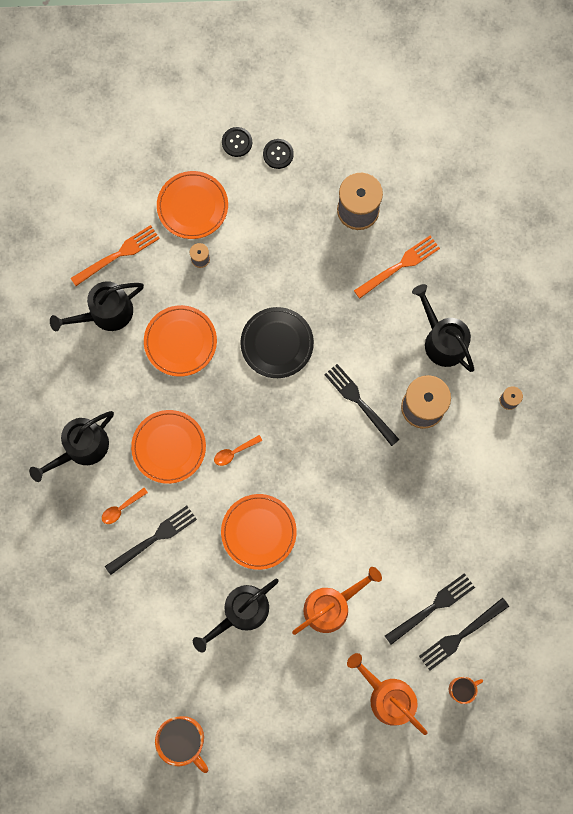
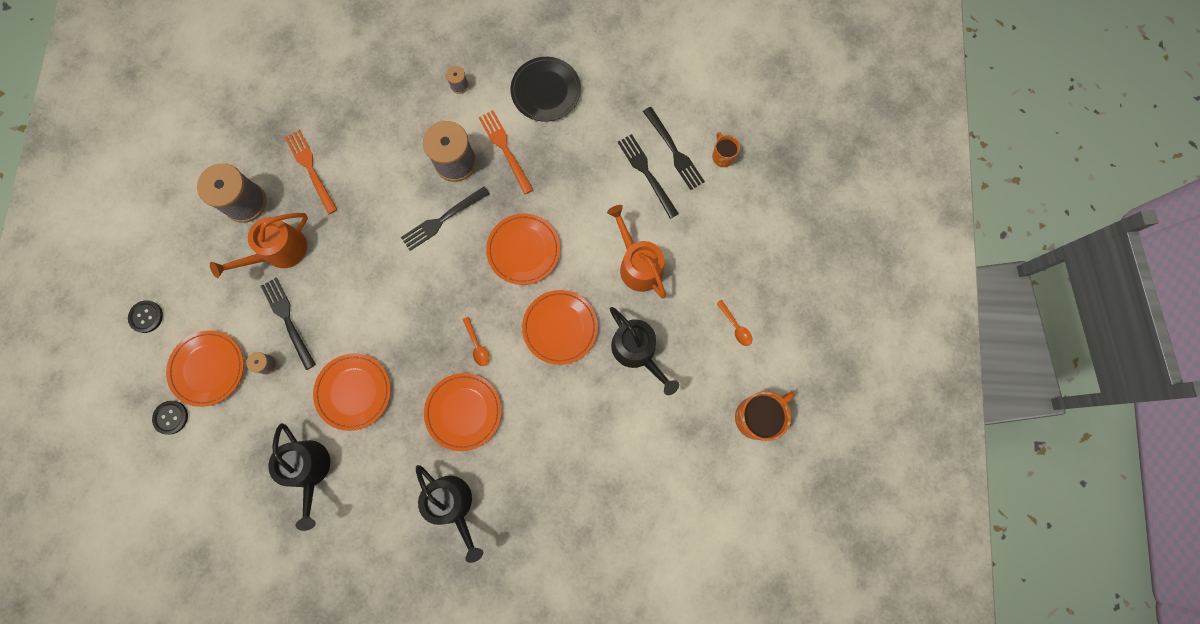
camera: 85 degrees left, 0 degrees up
(119, 254) = (246, 452): orange fork -> orange fork (504, 148)
(121, 508) = (521, 466): orange spoon -> orange spoon (735, 326)
(154, 538) = (555, 433): black fork -> black fork (287, 319)
(277, 343) = (371, 294): black plate -> black plate (546, 91)
(278, 154) = (169, 275): black button -> black button (171, 417)
(335, 487) = (523, 250): none -> orange plate
(388, 697) = (726, 221): orange watering can -> orange watering can (280, 251)
(442, 340) = (392, 138): black watering can -> none

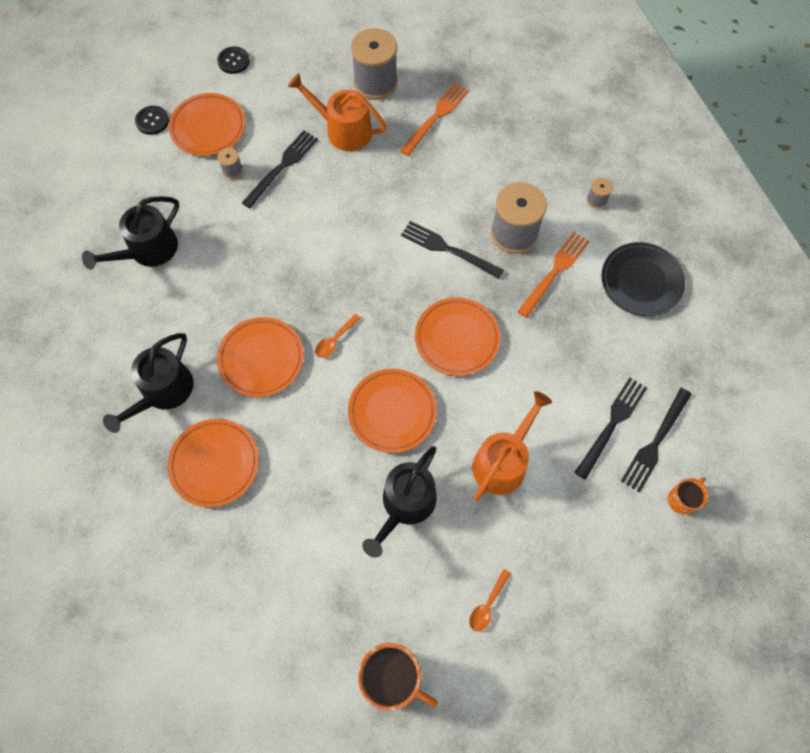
camera: 65 degrees right, 10 degrees down
(353, 392) = (238, 252): orange plate -> orange plate (214, 463)

